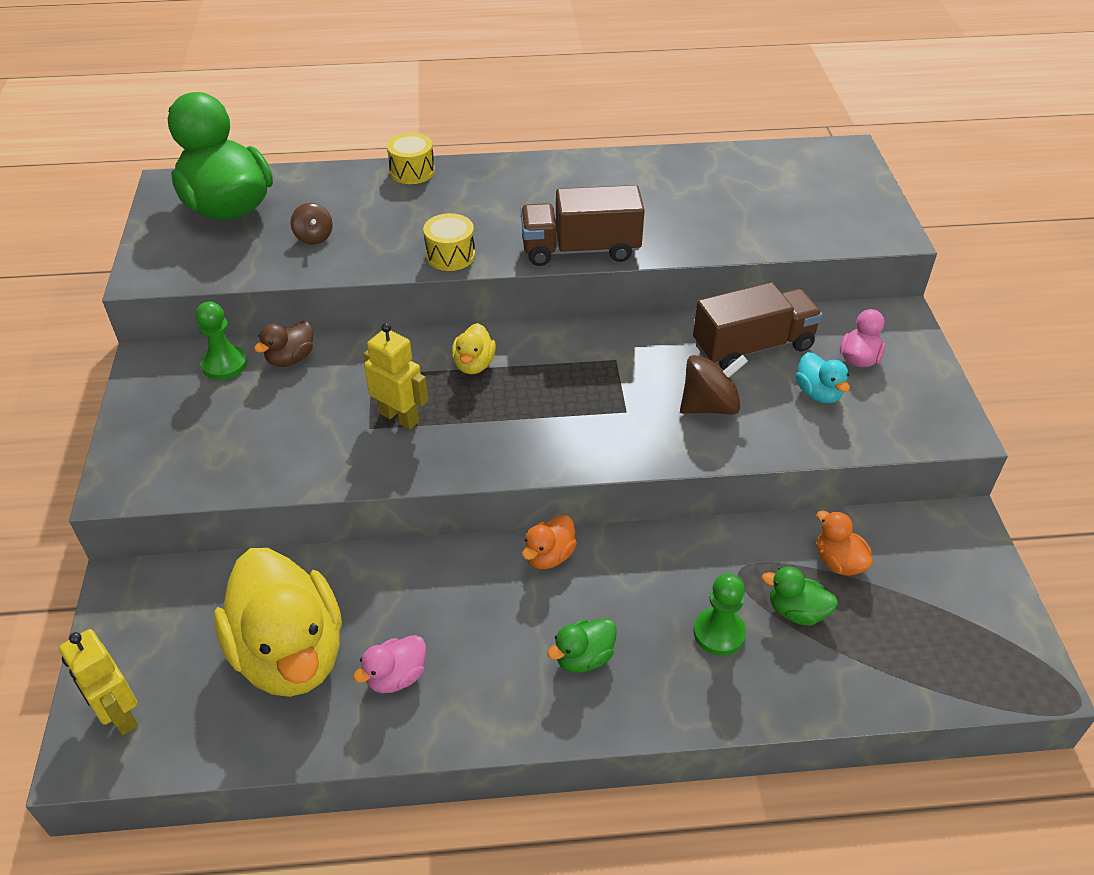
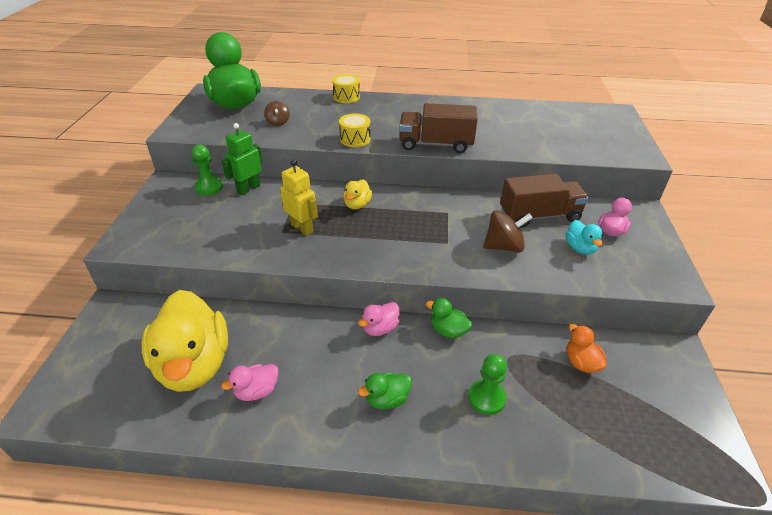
camera: 10 degrees right, 5 degrees down
(119, 715) = (73, 386): yellow robot -> none
(290, 358) = (248, 189): brown duck -> green robot
(549, 556) = (380, 328): orange duck -> pink duck
(796, 611) = (545, 392): green duck -> green duck (448, 330)

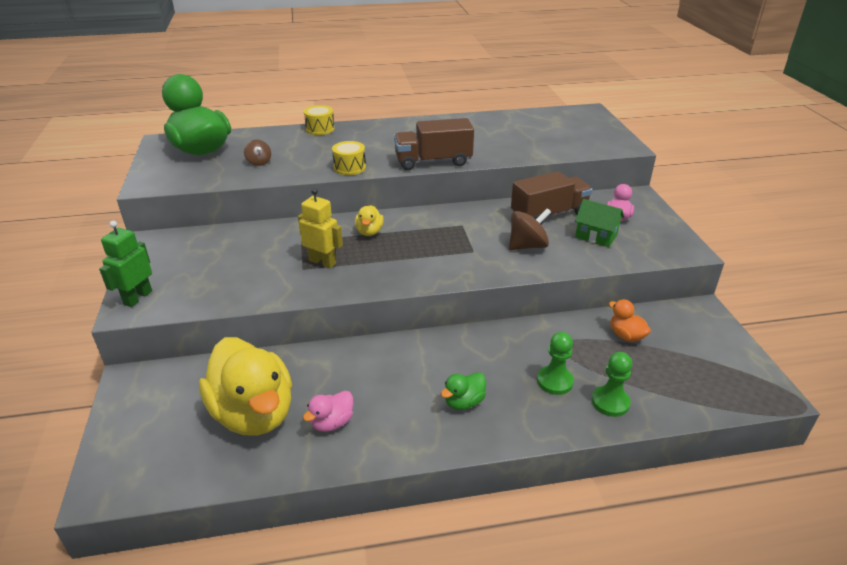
camera: 15 degrees left, 5 degrees down
(209, 187) = (200, 240): green pawn -> green pawn (610, 402)
(248, 189) = (246, 234): green robot -> green robot (138, 298)
(380, 328) = (431, 344): pink duck -> none
(448, 330) = (497, 333): green duck -> none
(580, 248) = (596, 236): turquoise duck -> green house

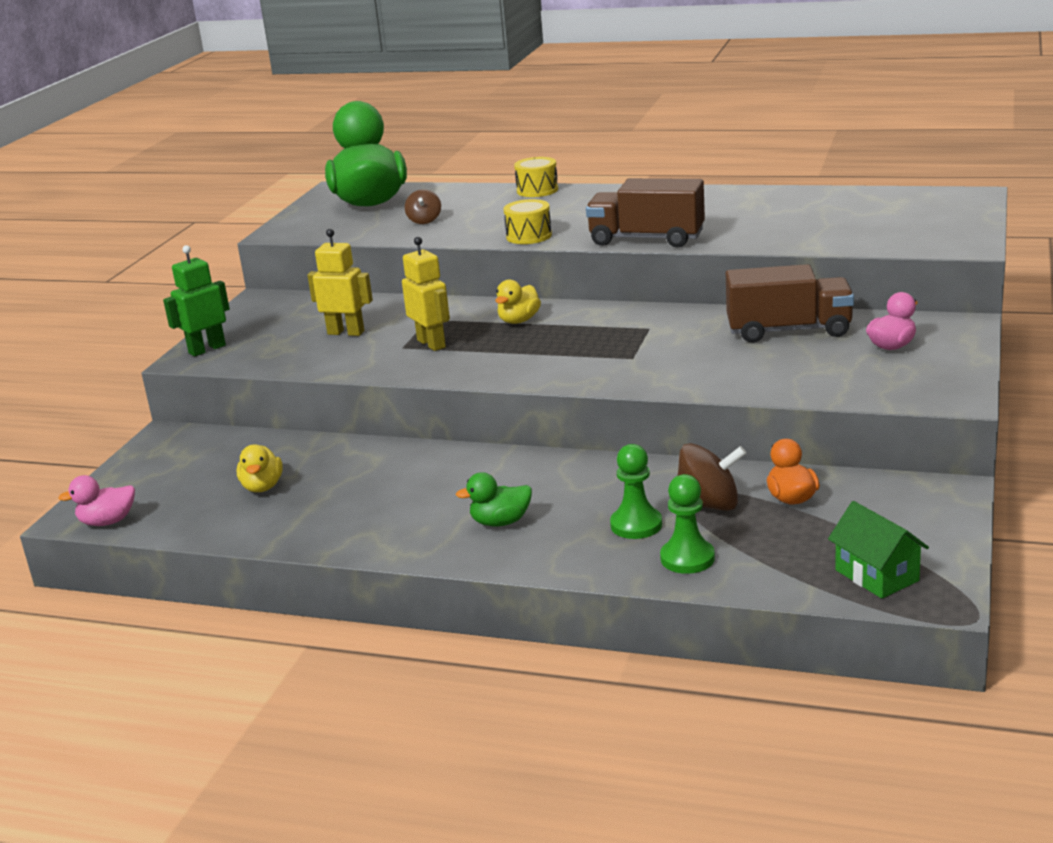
camera: 30 degrees right, 10 degrees down
(246, 262) = (346, 332): none -> yellow robot
(254, 413) = (262, 487): yellow duck -> yellow duck, size x0.43
(332, 423) = (335, 510): pink duck -> pink duck (107, 522)
(527, 246) = (714, 361): brown spinning top -> brown spinning top (709, 505)
(596, 236) = (829, 363): green house -> green house (876, 575)

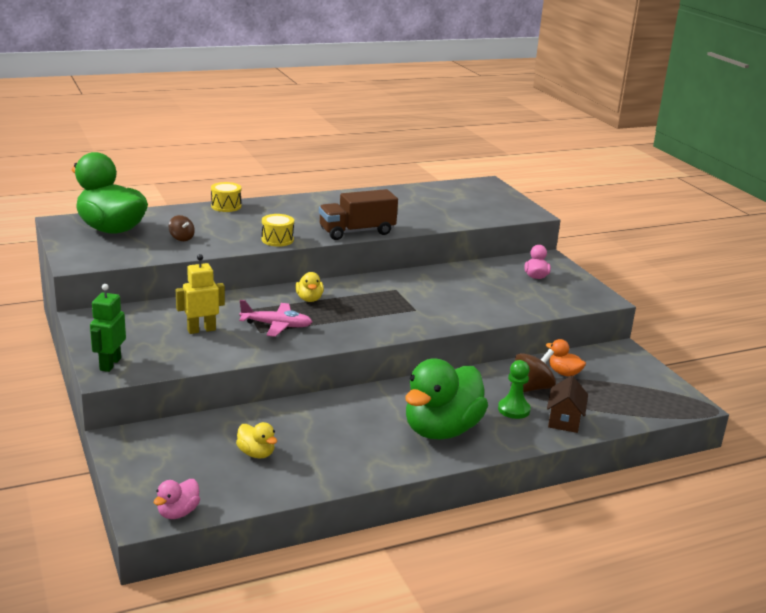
camera: 45 degrees left, 0 degrees up
(431, 344) = (277, 325): yellow robot -> pink plane
(500, 522) = (441, 430): green duck -> green duck, size x2.31
(687, 558) = (564, 420): green pawn -> brown house
(789, 330) = (473, 277): brown truck -> none
(876, 575) = (654, 402): green house -> none

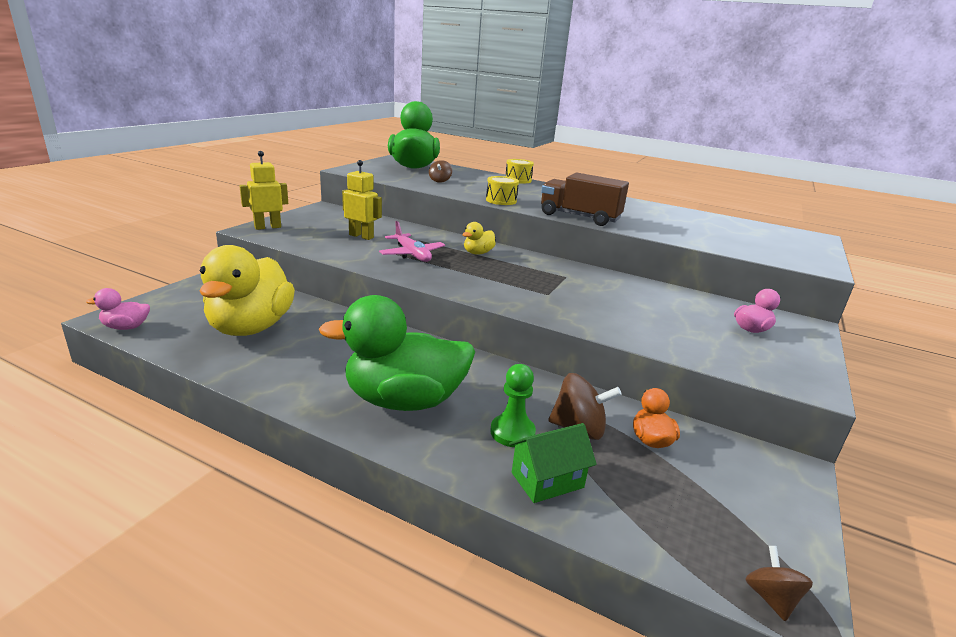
camera: 50 degrees right, 0 degrees up
(110, 364) = (267, 227): green robot -> yellow robot
(256, 453) = (251, 327): yellow duck -> yellow duck, size x2.31
(564, 420) = (547, 480): brown house -> green house
(684, 408) = (771, 598): none -> brown spinning top

